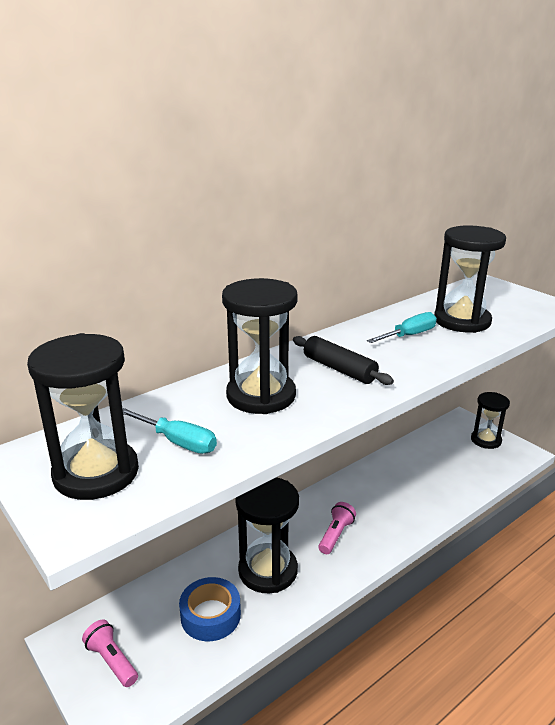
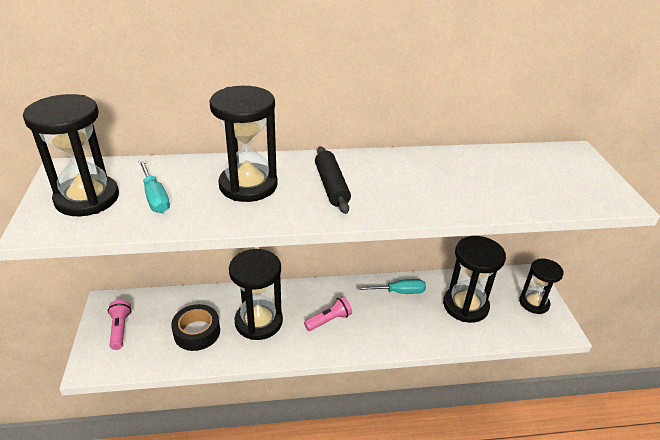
camera: 30 degrees right, 10 degrees up
(210, 615) = (197, 332): blue tape -> black tape
(409, 336) = (428, 178): turquoise screwdriver -> turquoise screwdriver (399, 292)
(462, 321) = (496, 181): black hourglass -> black hourglass (465, 305)

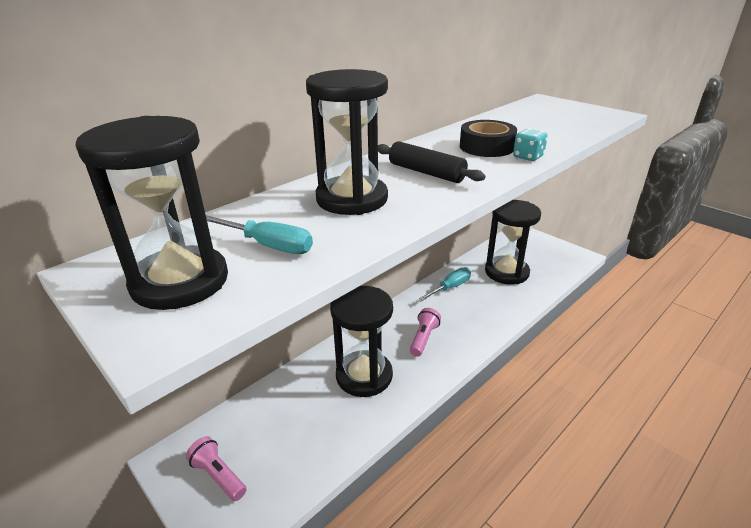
camera: 35 degrees left, 5 degrees down
(197, 332) = (313, 422): black tape -> black tape (486, 147)
(436, 208) = (528, 157): none -> turquoise dice
(534, 303) = (544, 248): black hourglass -> none

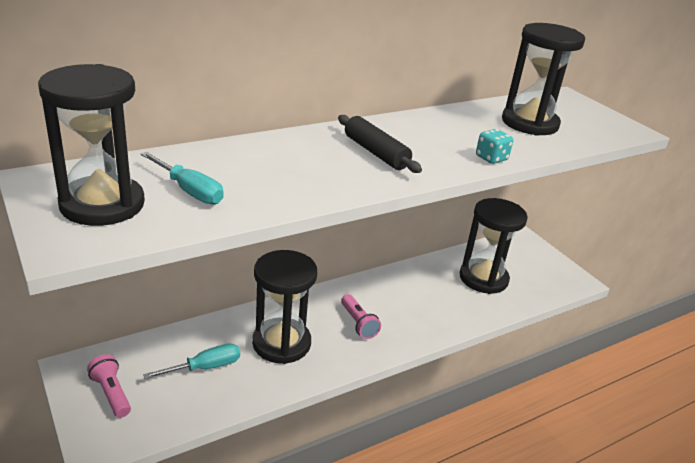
camera: 10 degrees right, 0 degrees up
(352, 199) = (287, 164): black hourglass -> black hourglass (529, 123)
(423, 338) = (358, 323): pink flashlight -> pink flashlight turned 120 degrees clockwise
(450, 287) = (413, 279): turquoise screwdriver -> turquoise screwdriver (204, 367)
(486, 147) = (457, 138): black tape -> none

